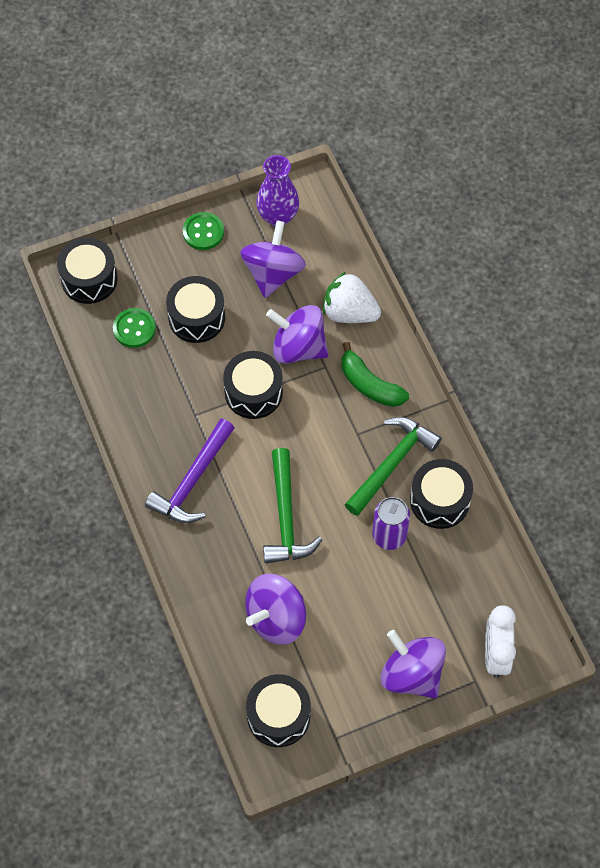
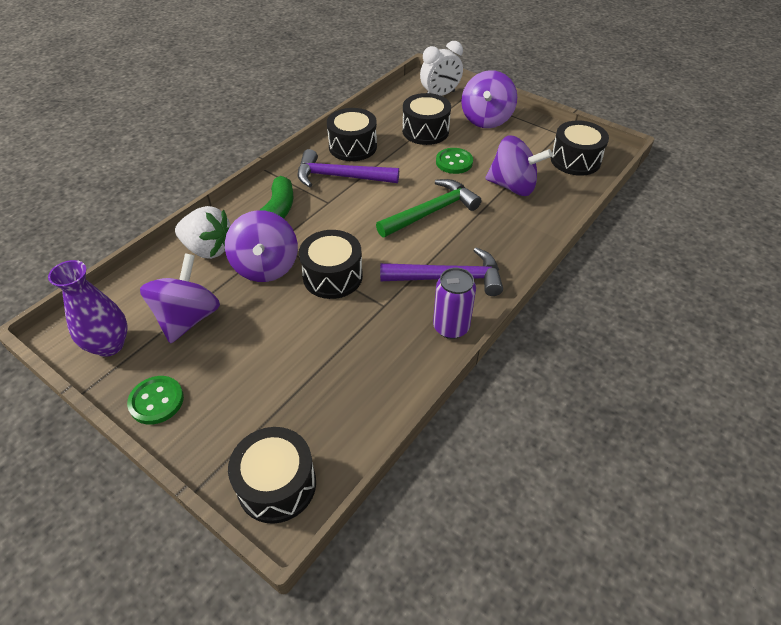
camera: 120 degrees left, 15 degrees down
(134, 329) = (319, 402): green button -> green button (454, 162)
(196, 317) = (274, 354): black drum -> black drum (425, 131)
(273, 273) = (188, 318): purple spinning top -> purple spinning top turned 120 degrees clockwise
(349, 312) = (208, 249): white strawberry -> white strawberry turned 60 degrees counterclockwise
(389, 536) = (400, 159): purple can -> purple can (451, 327)
(392, 464) = (340, 177): green hammer -> purple hammer

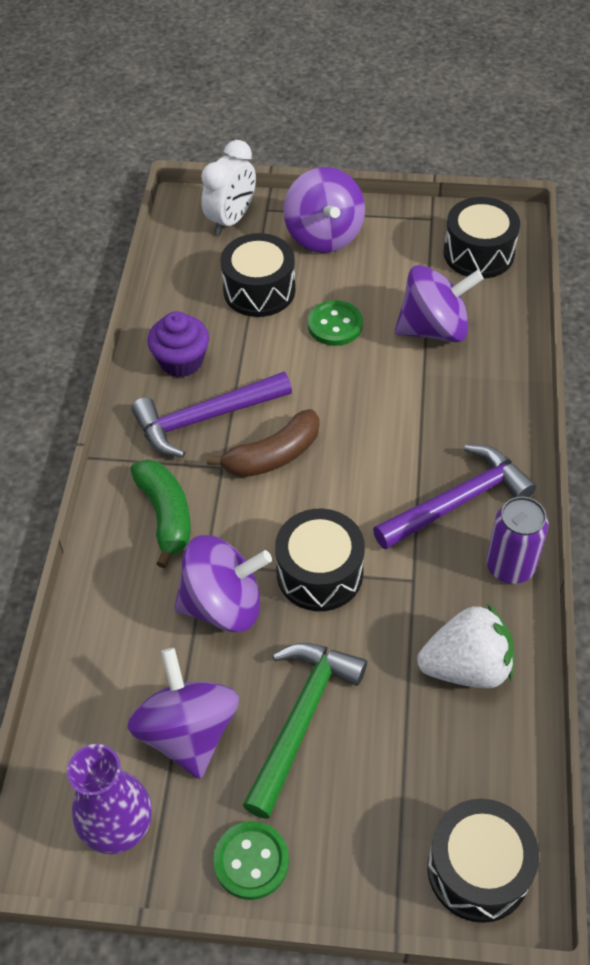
camera: 30 degrees left, 5 degrees up
(208, 249) = (123, 620): white strawberry -> white strawberry (466, 667)
(266, 266) = (223, 604): purple spinning top -> purple spinning top turned 60 degrees counterclockwise
(353, 146) = (181, 361): black drum -> purple cupcake
(360, 209) = (273, 456): none -> brown banana
(431, 212) = (365, 416): green hammer -> green hammer (301, 719)

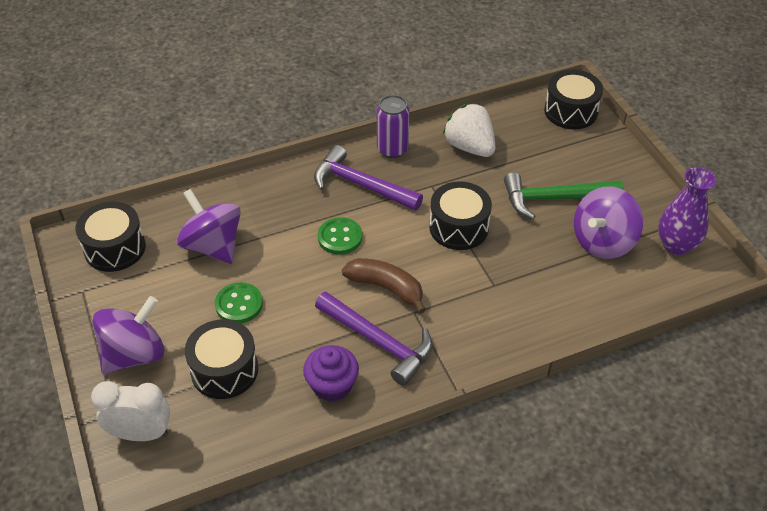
camera: 120 degrees left, 5 degrees down
(166, 515) = (475, 323): green banana -> none
(223, 604) = (515, 262): purple spinning top -> none
(251, 861) = (641, 187): green button -> green button (340, 237)

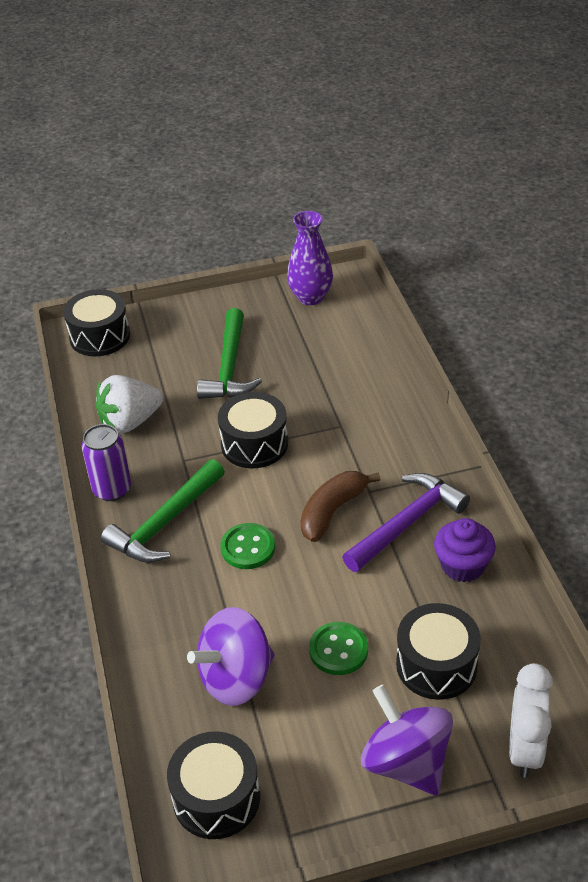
camera: 80 degrees left, 5 degrees down
(361, 185) = (165, 522): purple hammer -> green hammer
(603, 241) = (296, 342): purple spinning top -> none

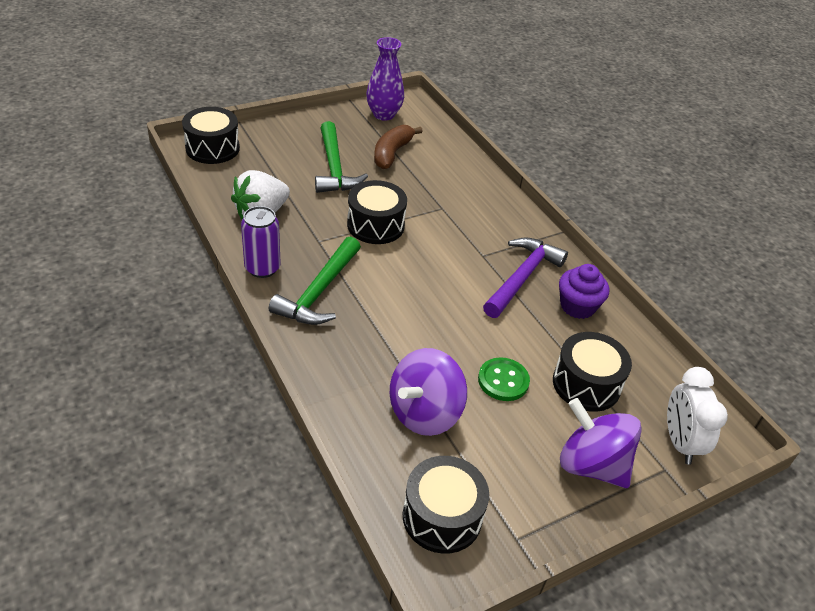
camera: 20 degrees left, 0 degrees up
(248, 548) = (398, 306): green button -> none
(332, 511) = (459, 273): brown banana -> brown banana (392, 153)

